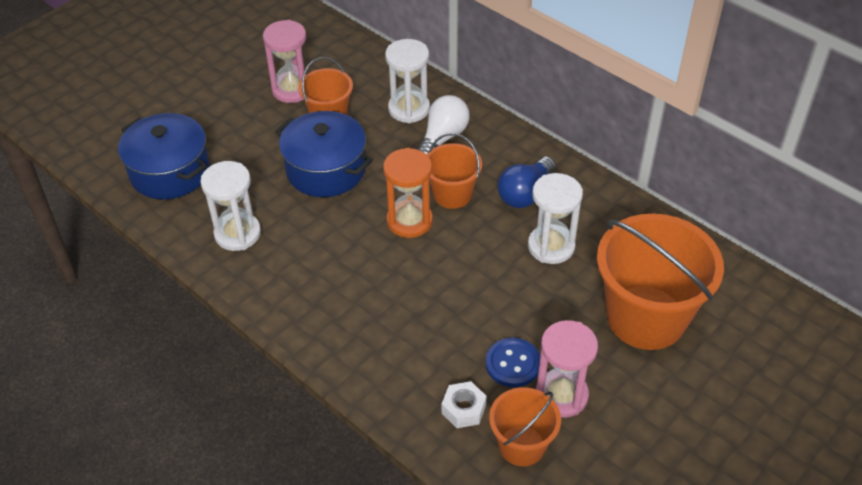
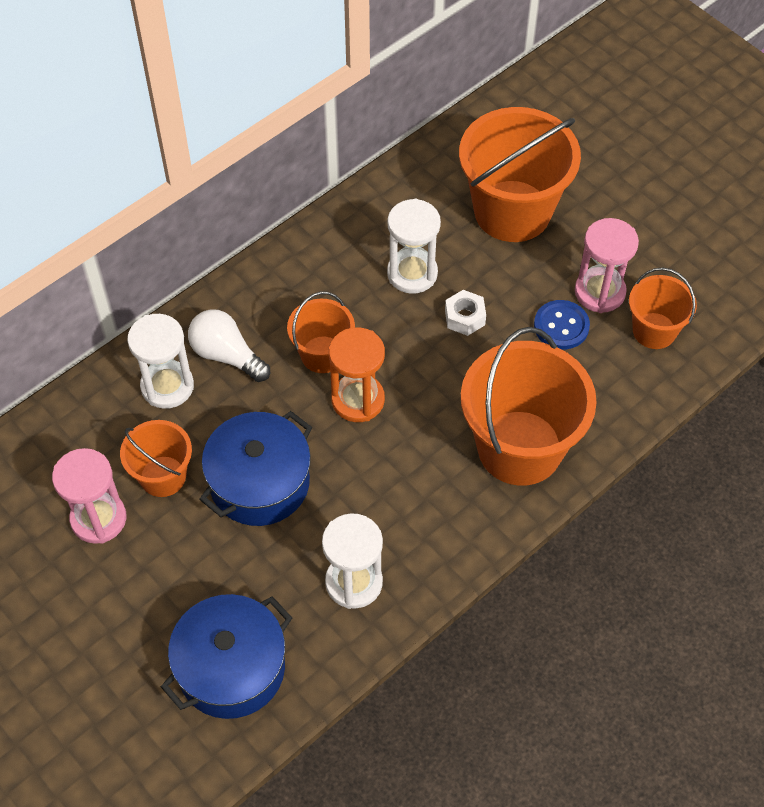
camera: 85 degrees left, 10 degrees up
(371, 337) = (519, 447): none -> orange bucket
(463, 409) = (613, 373): white nut -> white nut (465, 317)
(525, 193) = (332, 286): blue light bulb -> none

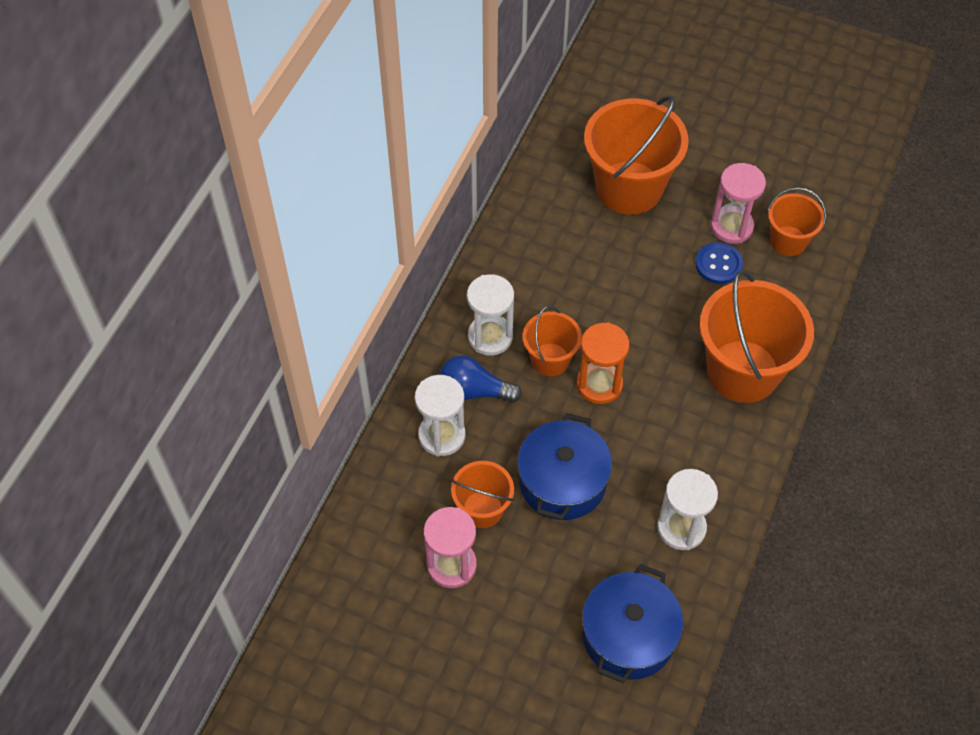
camera: 25 degrees left, 0 degrees up
(226, 355) = (474, 391): white light bulb -> blue light bulb
(412, 273) = (581, 267): white hourglass -> white hourglass (490, 337)
(465, 317) = (642, 286): white nut -> none

